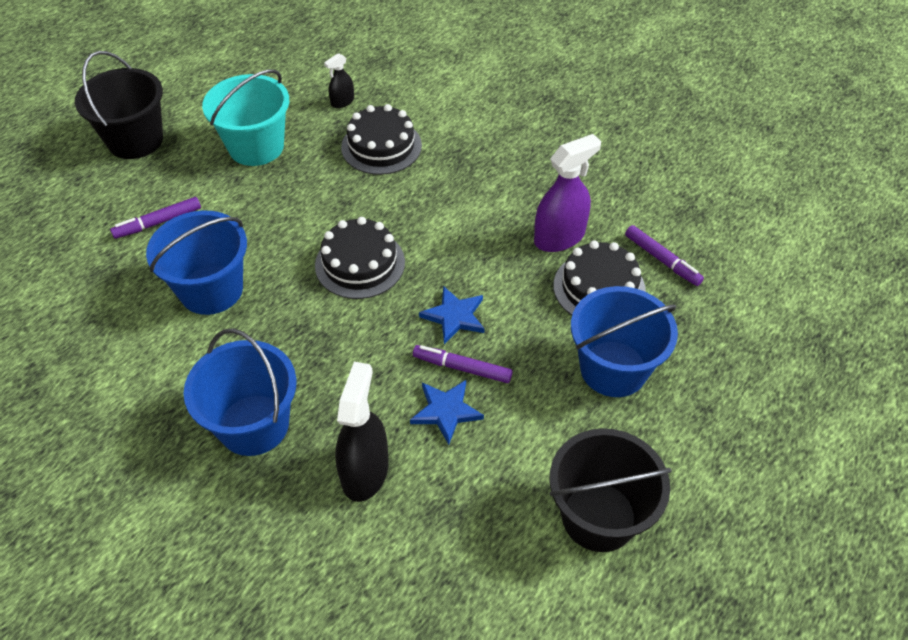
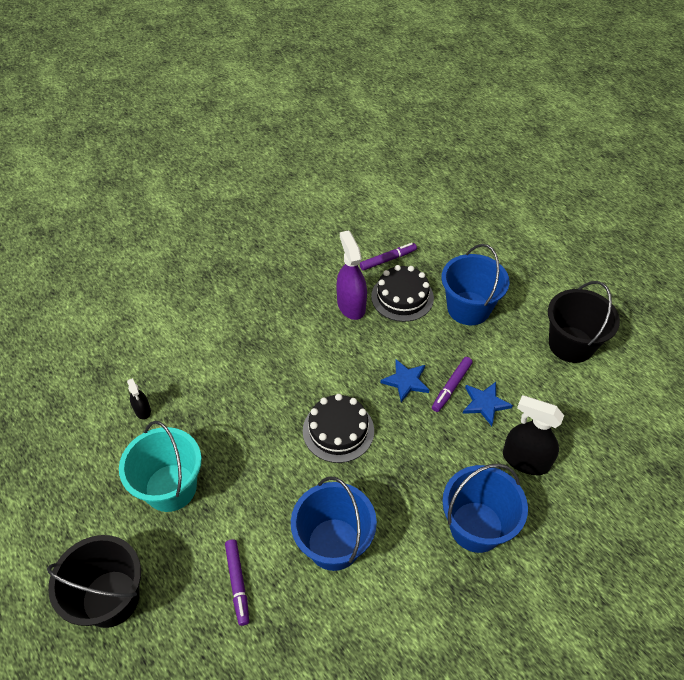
camera: 75 degrees left, 0 degrees up
(381, 146) = (213, 392): black cake -> none

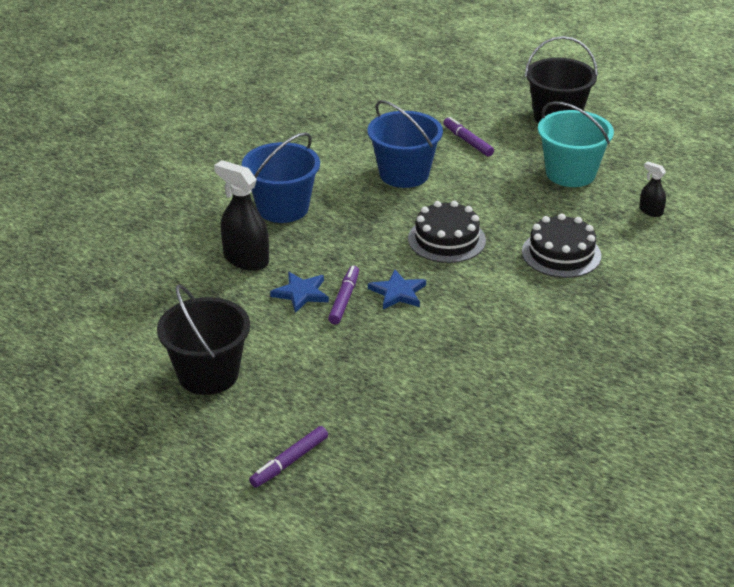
camera: 160 degrees right, 15 degrees down
(351, 305) = (507, 351): purple spray bottle -> none
(388, 259) = (494, 419): purple marker -> purple marker (289, 462)
(402, 297) = (447, 376): black cake -> black cake (561, 254)
(468, 308) = (353, 384): blue bucket -> none
(525, 460) = (246, 259): black spray bottle -> black spray bottle turned 150 degrees counterclockwise

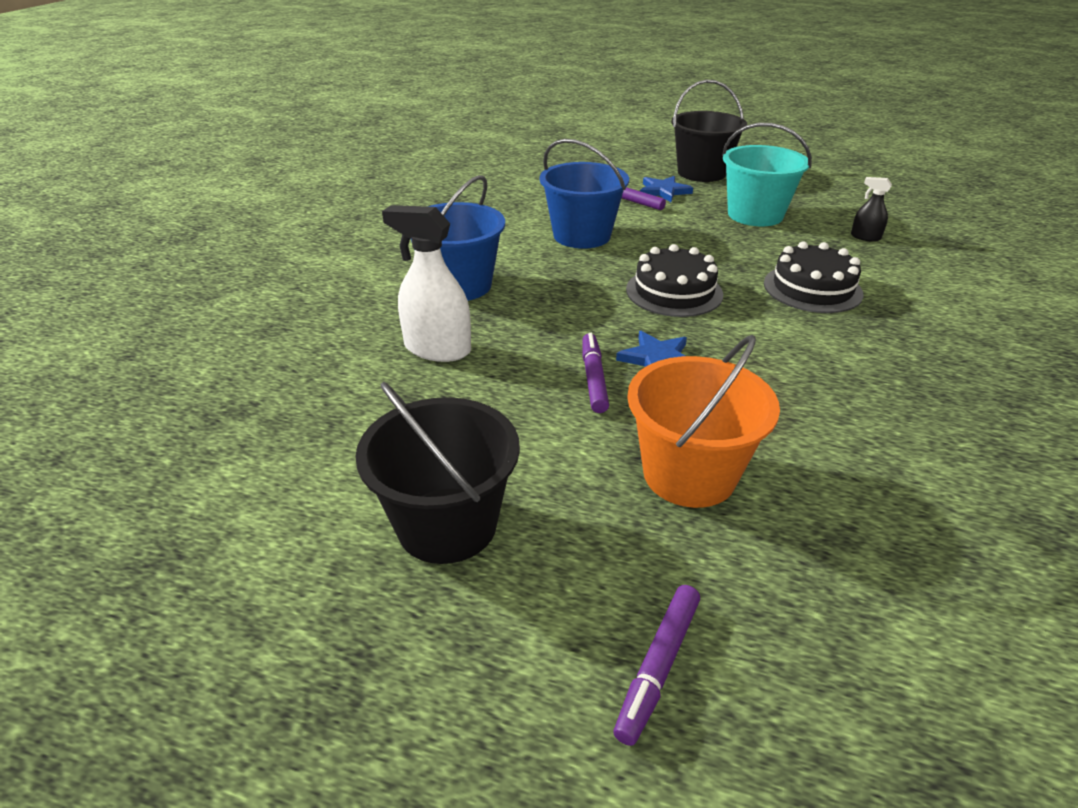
camera: 15 degrees left, 0 degrees up
(246, 259) = (437, 349): black spray bottle -> white spray bottle
(301, 293) = (532, 380): blue star -> blue star (664, 191)
(369, 372) = (689, 474): none -> orange bucket

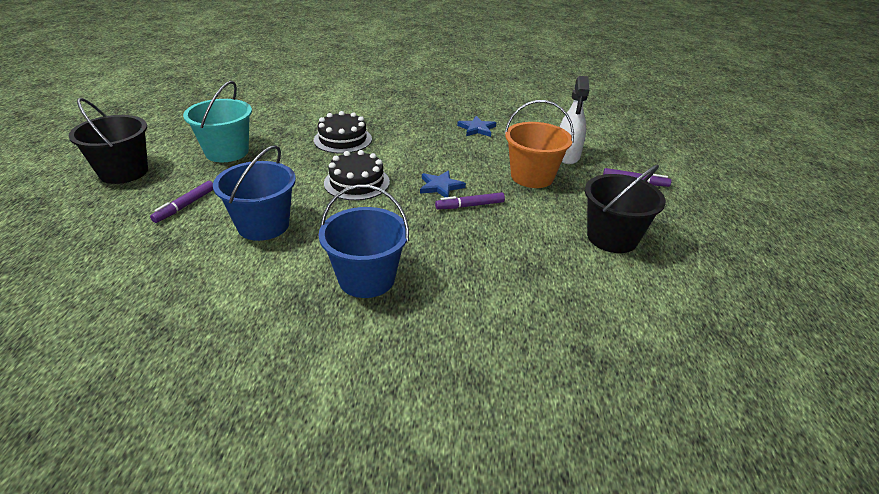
camera: 105 degrees left, 0 degrees up
(437, 349) = (465, 271): white spray bottle -> white spray bottle (567, 156)
(664, 191) = (166, 189): blue star -> blue star (477, 129)
(865, 237) = (268, 119): black spray bottle -> none

